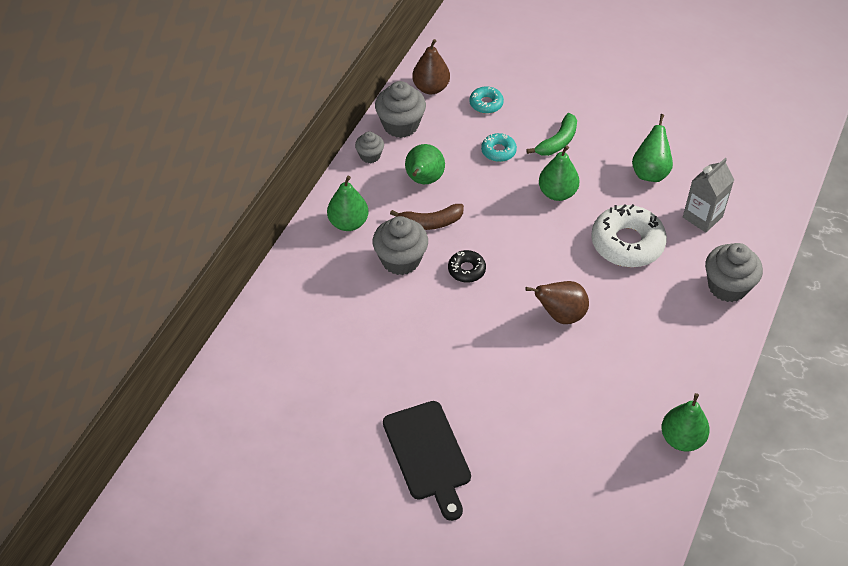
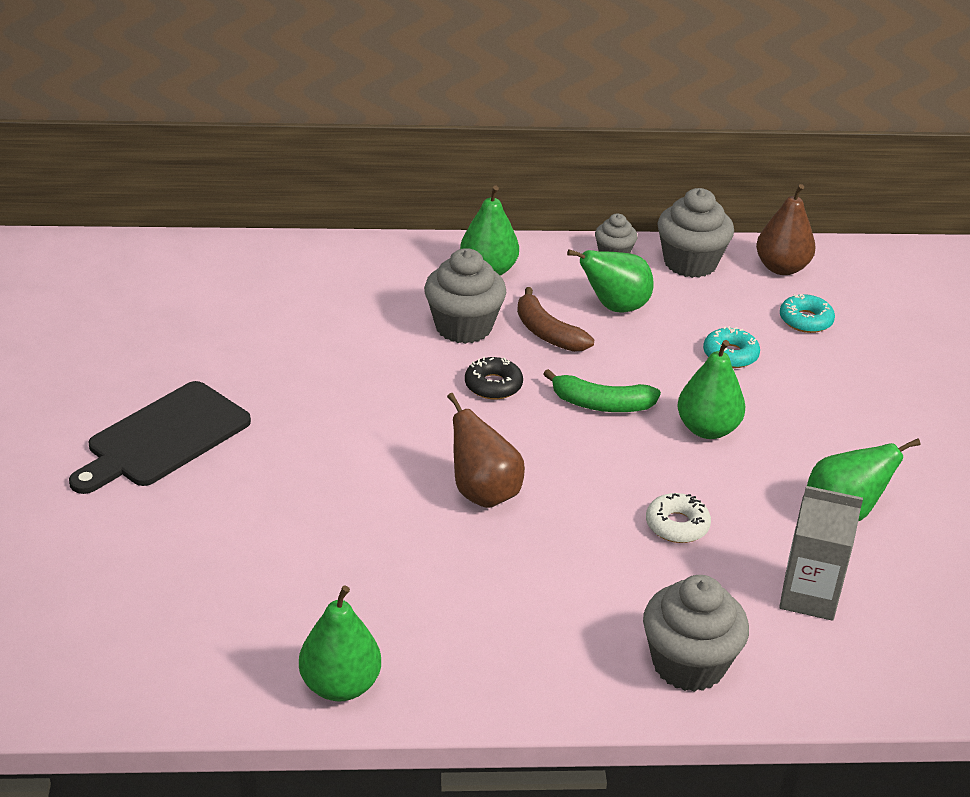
camera: 60 degrees right, 15 degrees down
(557, 142) = (805, 403): green banana -> green banana (601, 404)
(627, 243) = (677, 525): white donut -> white donut, size x0.50

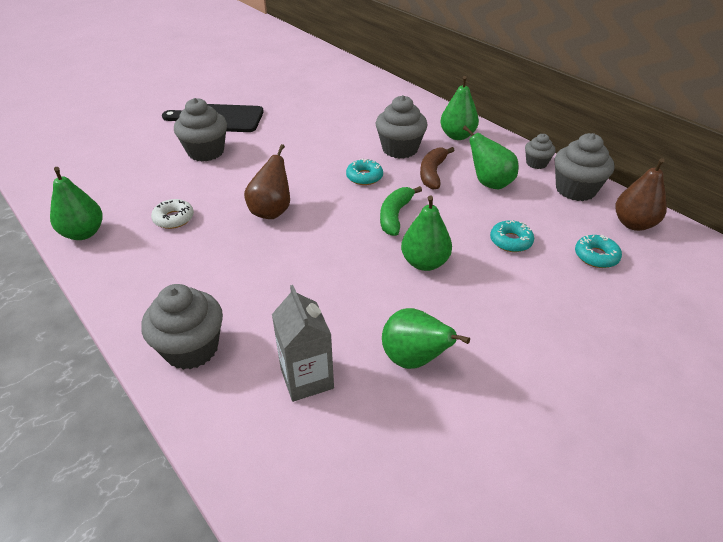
camera: 55 degrees right, 5 degrees up
(253, 489) = (206, 152): none -> grey cupcake
(493, 385) = (364, 177): black donut -> turquoise donut
(601, 404) = (395, 216): green banana -> green banana turned 45 degrees clockwise
(677, 525) = (318, 289): white donut -> white donut (174, 218)

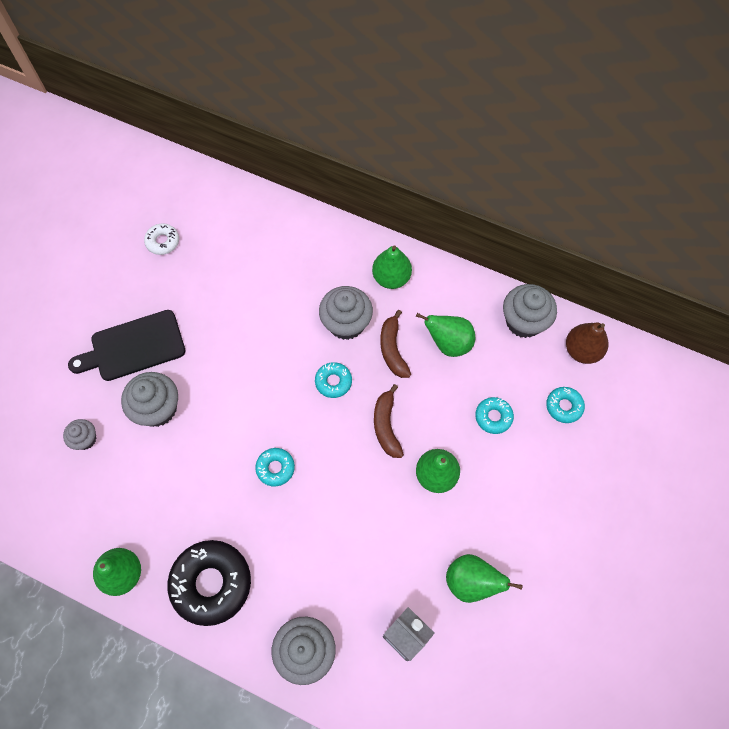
camera: 25 degrees left, 25 degrees up
(149, 265) = (211, 583): none -> black donut
(174, 218) = (192, 517): white donut -> white donut (163, 242)
(271, 211) = (275, 468): brown pear -> turquoise donut
(395, 216) = (386, 426): green banana -> brown banana
(536, 163) = (479, 294): grey cupcake -> grey cupcake (85, 439)

